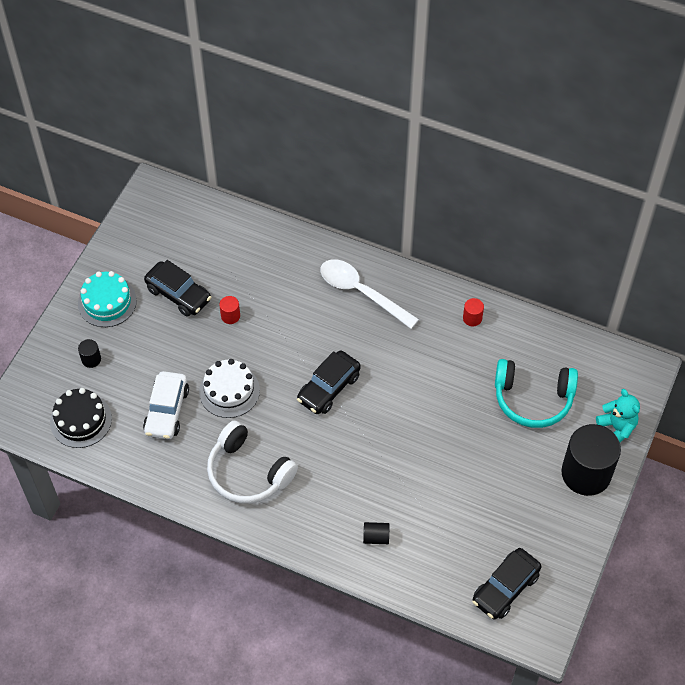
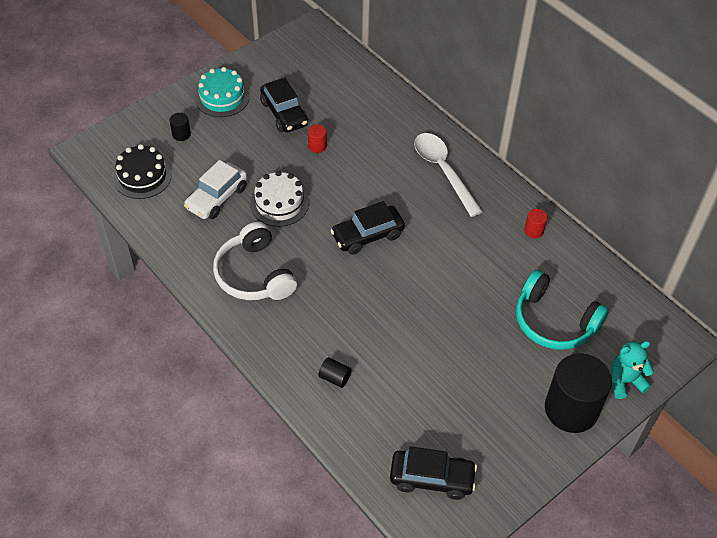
camera: 25 degrees right, 5 degrees down
(505, 588) = (431, 478): black car -> black car turned 150 degrees counterclockwise
(616, 428) = (625, 381): turquoise teddy bear -> turquoise teddy bear turned 105 degrees counterclockwise

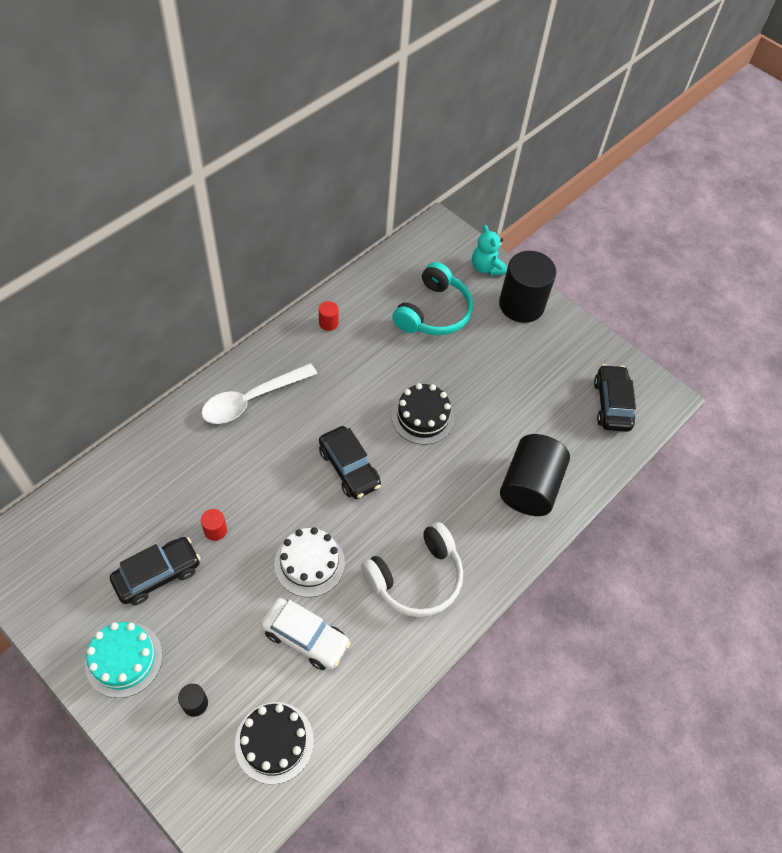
camera: 100 degrees left, 5 degrees up
(335, 378) = (529, 487): black cylinder -> black cylinder, size x2.43
(420, 297) = (422, 417): none -> black cake

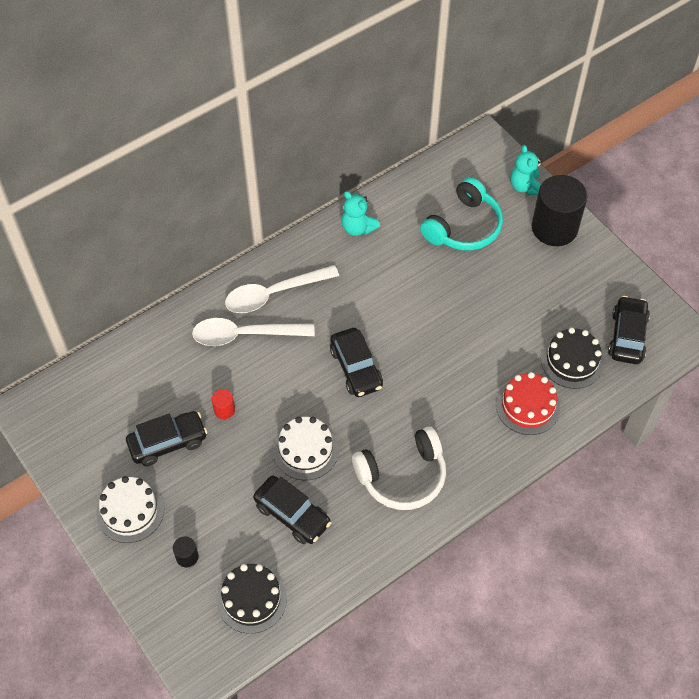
camera: 15 degrees right, 0 degrees up
(124, 659) = (130, 511): turquoise cake -> white cake
(226, 446) = (244, 335): none -> white spoon
(305, 637) = (292, 514): white car -> black car
(328, 323) = (358, 228): red cylinder -> turquoise teddy bear
(422, 417) = (435, 328): black cake -> black cake (572, 361)
(529, 487) = (527, 406): black cylinder -> red cake

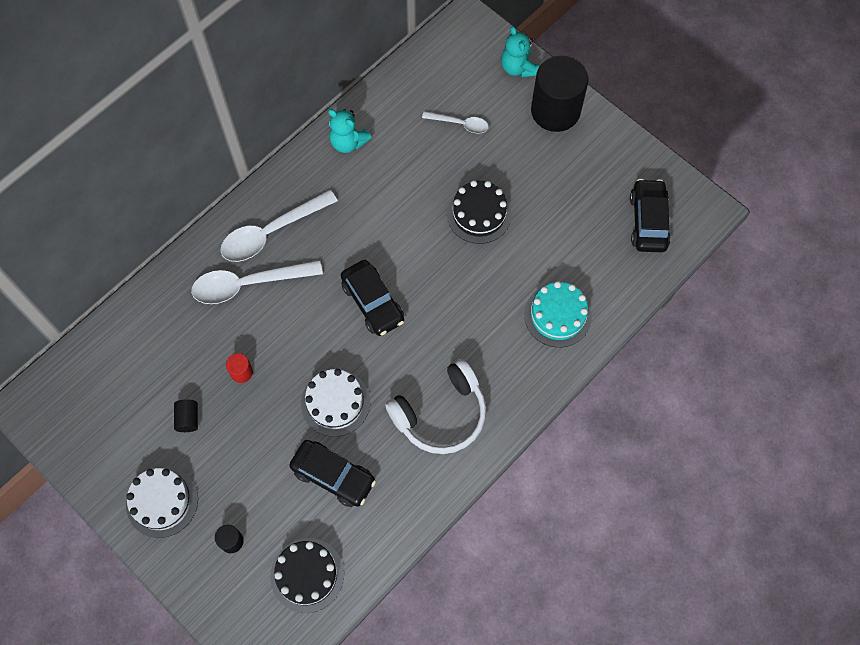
camera: 10 degrees left, 10 degrees up
(168, 443) = (188, 419): black car -> black cylinder
(464, 227) = (460, 124): turquoise headphones -> white spoon
(527, 406) = (557, 315): red cake -> turquoise cake
(572, 361) = (595, 258): black cake -> black cake (479, 214)

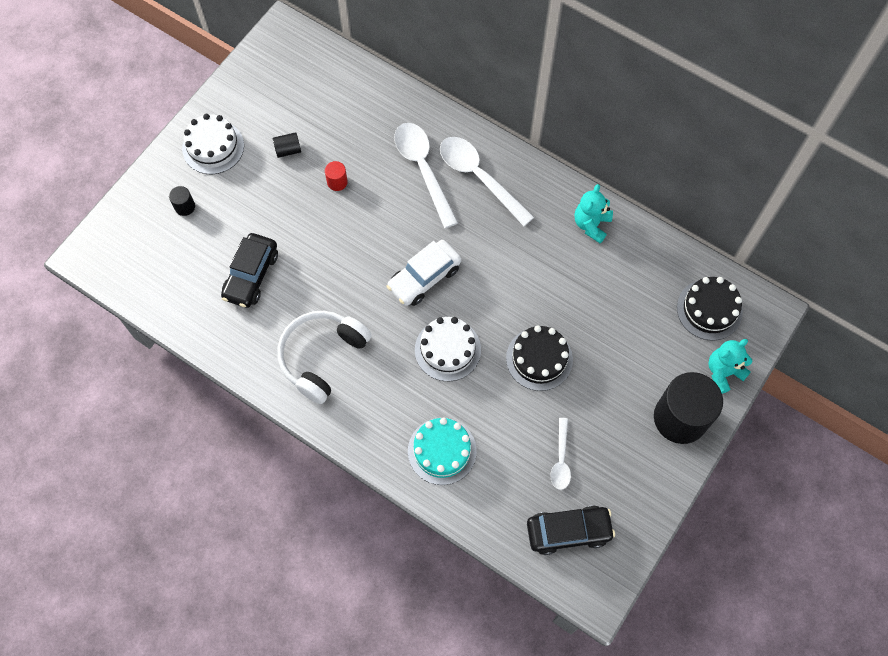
camera: 80 degrees right, 0 degrees up
(307, 575) = (161, 271): black cake -> black cake (709, 309)
(335, 402) = (320, 264): white cake -> white cake (447, 349)
(373, 302) = (424, 277): black car -> white car
(441, 414) = (322, 357): white headphones -> white headphones turned 75 degrees clockwise
(460, 124) = (639, 325): white spoon -> white spoon (561, 460)

